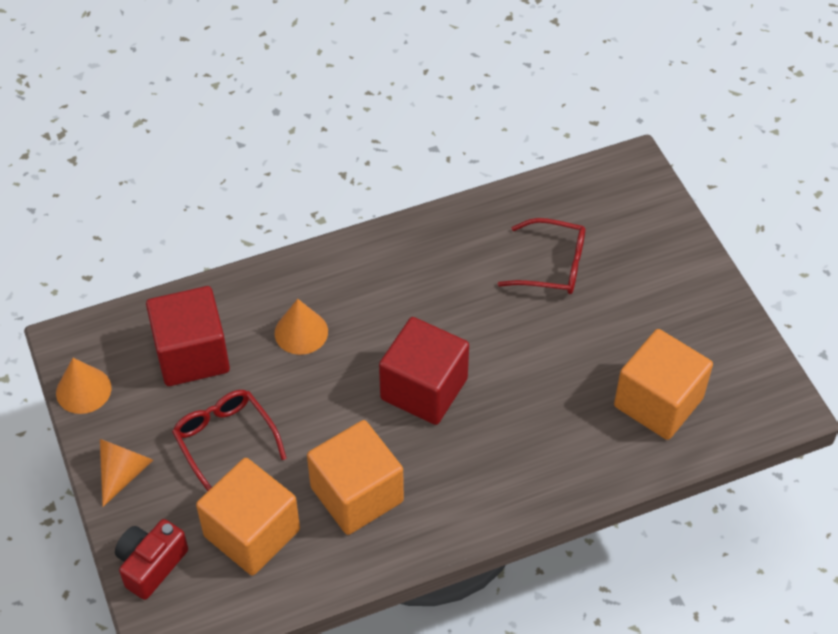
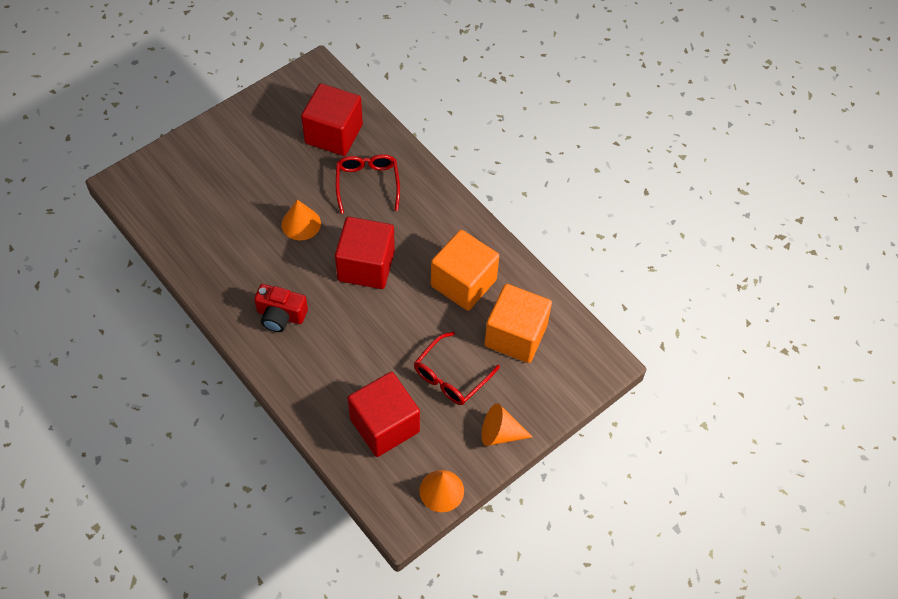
camera: 110 degrees left, 5 degrees up
(151, 564) = (563, 388): red camera -> red camera (280, 315)
(301, 332) = (341, 357): orange cone -> orange cone (301, 223)
(551, 265) = (233, 214): red glasses -> red glasses (367, 184)
(658, 402) = (334, 134): orange cube -> red cube

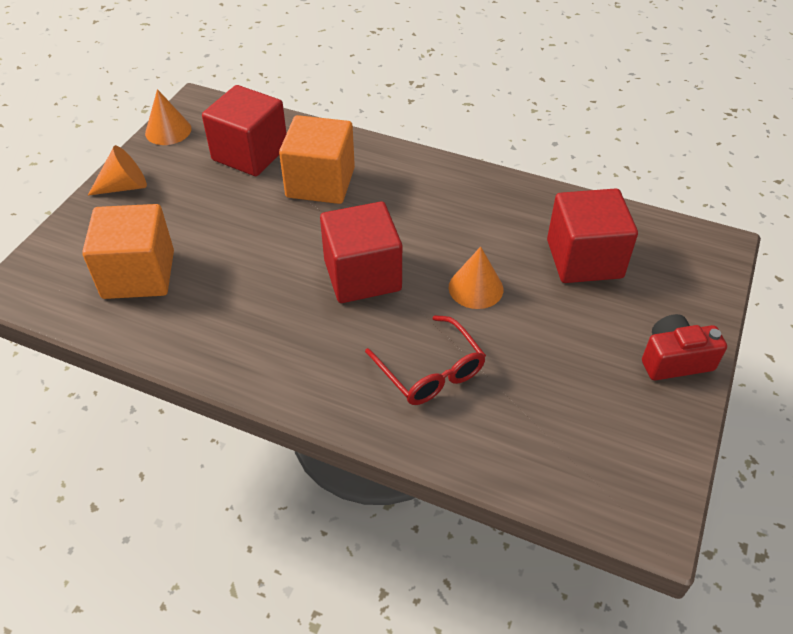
camera: 155 degrees right, 10 degrees down
(280, 315) = (421, 195): red camera -> red camera (674, 360)
(334, 134) = (532, 421): red cube -> red cube (584, 259)
(451, 376) = (200, 212): red glasses -> none
(463, 283) = (229, 304): orange cube -> orange cube (320, 183)

